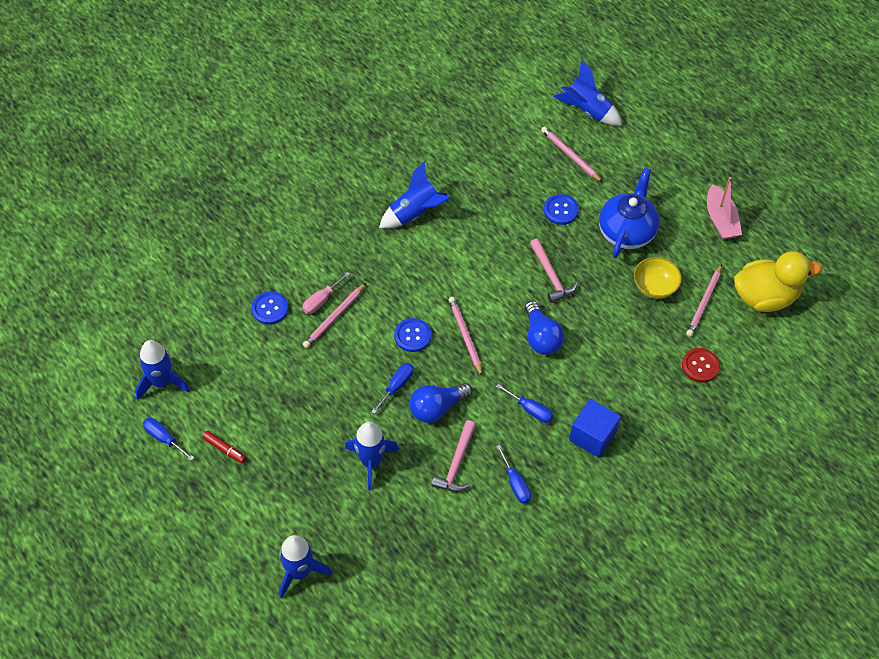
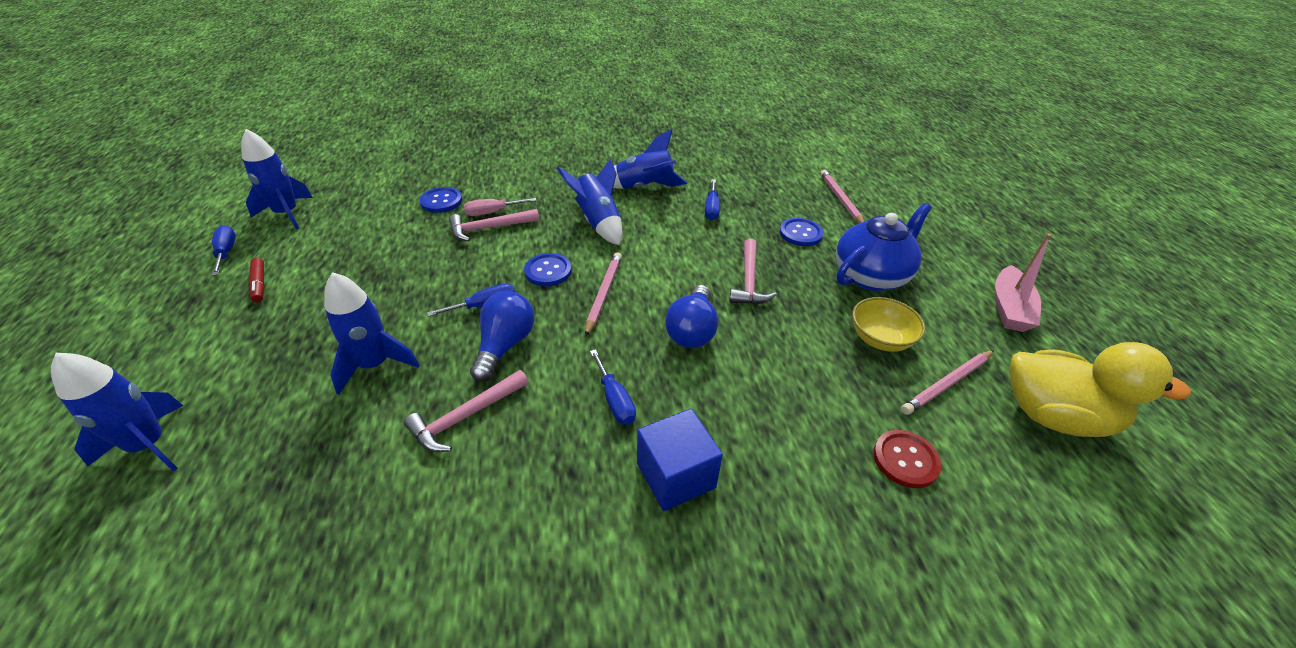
camera: 30 degrees right, 15 degrees down
(334, 317) = (489, 228): pink pencil -> pink hammer
(437, 408) = (505, 346): blue light bulb -> blue light bulb turned 105 degrees clockwise
(515, 483) = (515, 483): blue screwdriver -> blue screwdriver (711, 209)
(587, 110) = (880, 176): blue rocket -> blue rocket (598, 222)

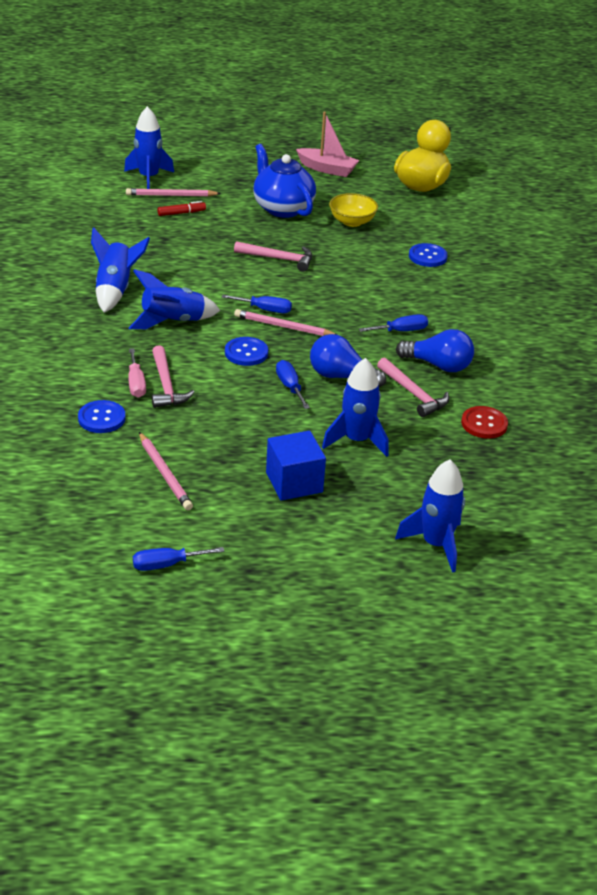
camera: 85 degrees left, 5 degrees down
(259, 284) = (233, 527): red marker -> red marker (181, 213)
(287, 214) = (93, 532): blue rocket -> blue rocket (149, 178)
(676, 475) = (462, 314): blue cube -> blue cube (294, 482)
(692, 330) = (334, 292): blue light bulb -> blue light bulb (438, 365)
(711, 209) = (167, 259): blue screwdriver -> blue screwdriver (265, 310)
(800, 233) = (219, 224): blue button -> blue button (427, 256)
(905, 460) = (452, 239): red button -> red button (484, 424)
(947, 384) = (394, 210): pink pencil -> pink pencil (164, 474)

